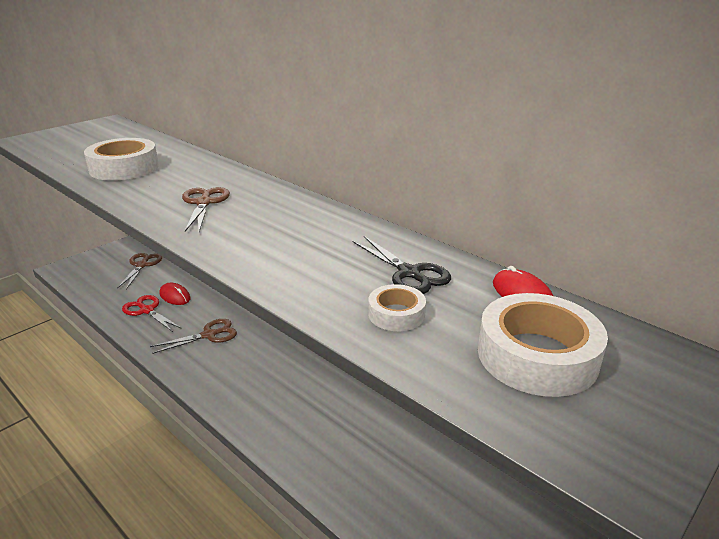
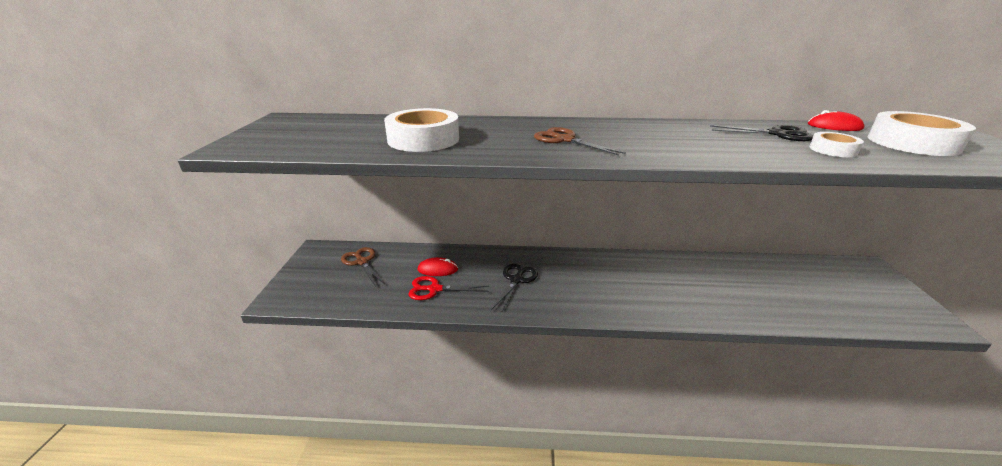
camera: 40 degrees left, 0 degrees up
(209, 335) = (516, 280): brown scissors -> black scissors

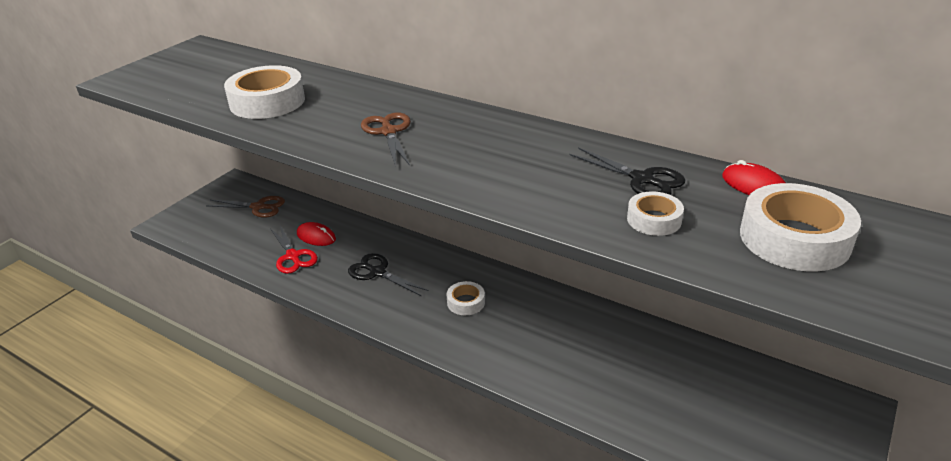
camera: 30 degrees right, 5 degrees up
(362, 262) = (259, 207): brown scissors -> brown scissors turned 105 degrees clockwise
(434, 289) = (293, 256): red scissors -> red scissors turned 150 degrees counterclockwise
(516, 280) = (377, 272): black scissors -> black scissors turned 105 degrees counterclockwise
(603, 280) = (466, 302): none -> white tape

